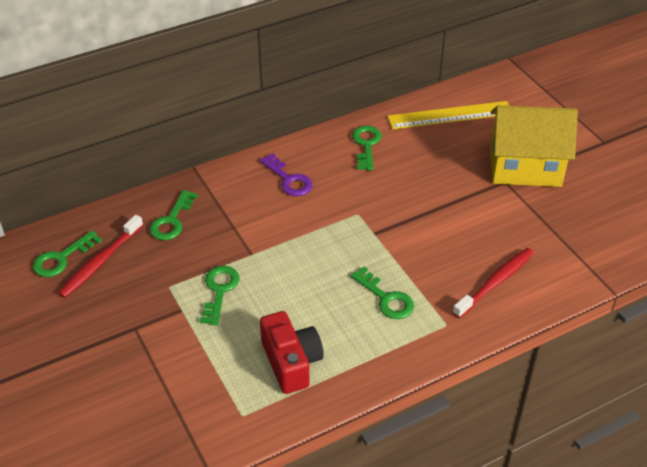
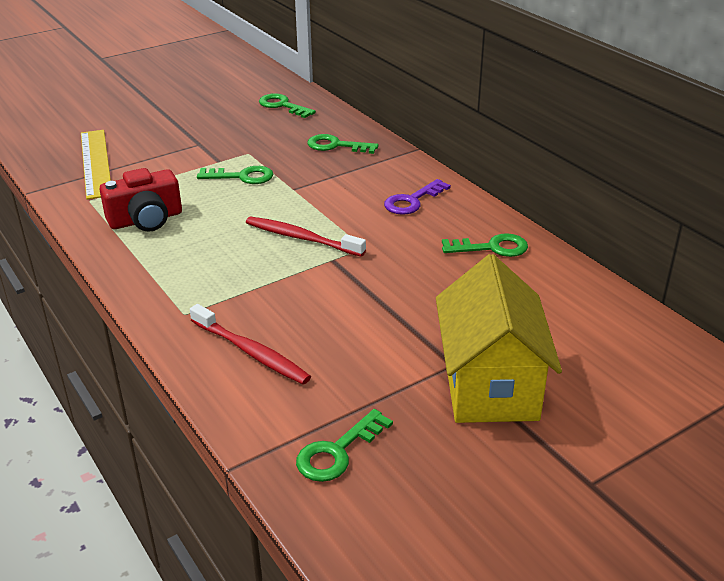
camera: 85 degrees right, 10 degrees down
(100, 262) = (279, 121): red toothbrush -> red toothbrush (301, 238)
(386, 298) = (228, 271): green key -> green key (338, 451)
(450, 115) = (585, 313): yellow ruler -> yellow ruler (95, 163)

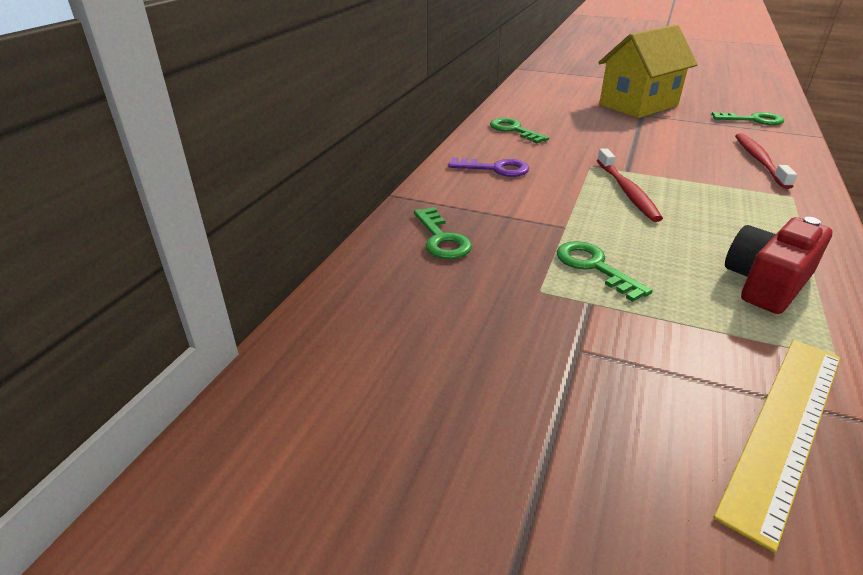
camera: 125 degrees left, 0 degrees up
(146, 220) = (766, 283): red camera -> red camera turned 75 degrees counterclockwise
(282, 106) = (367, 333): green key -> none

